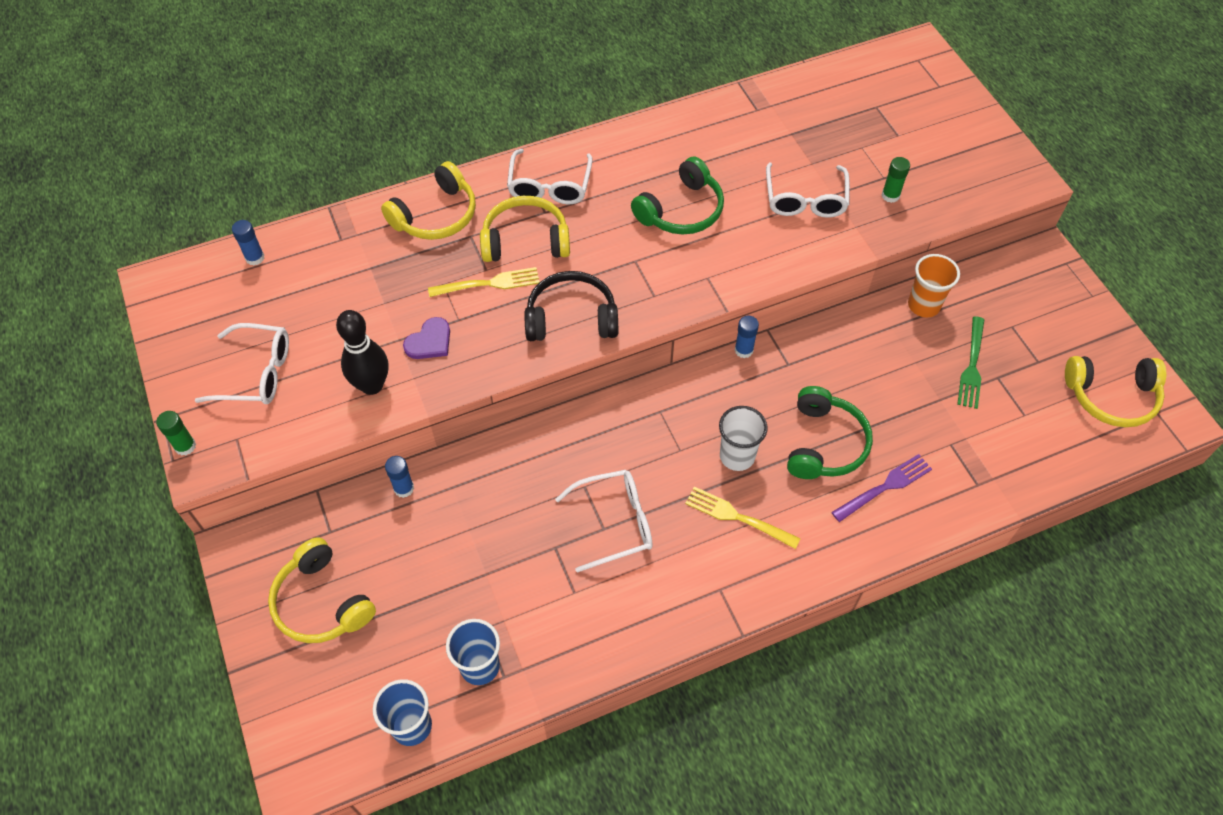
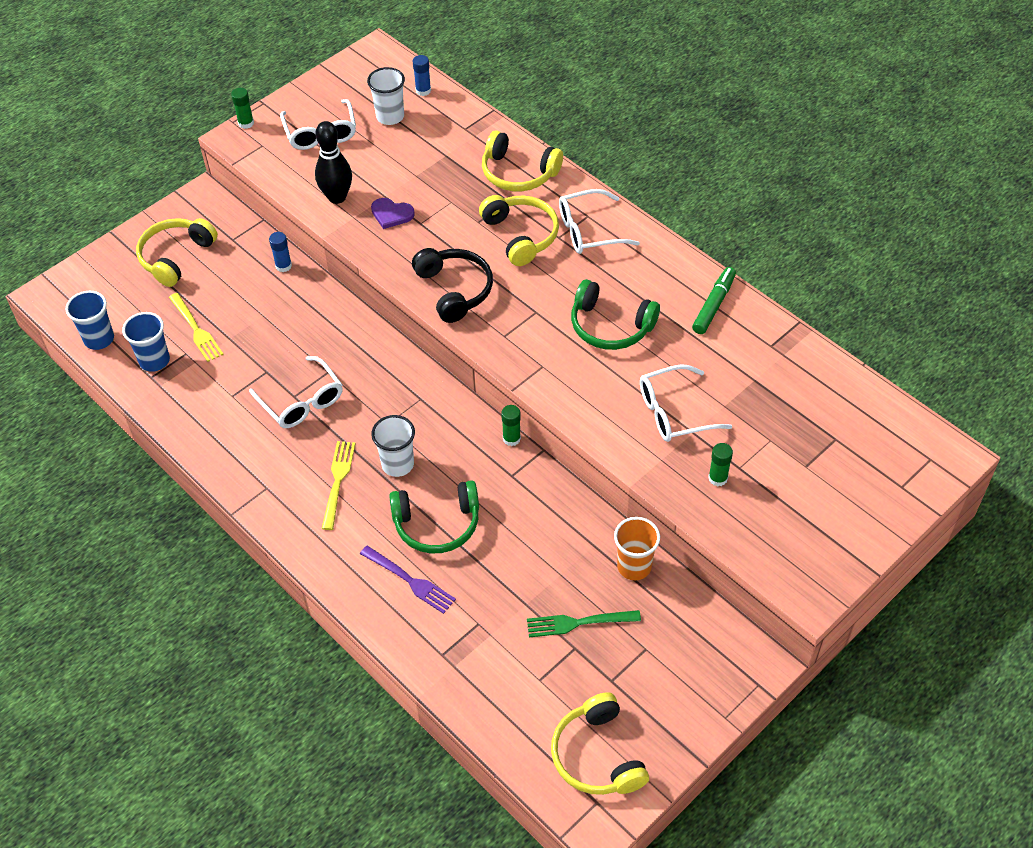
camera: 70 degrees right, 5 degrees down
(275, 299) = (390, 116): none -> white cup
(489, 283) = (464, 228): yellow fork -> yellow fork (196, 329)
(691, 130) = (713, 305): none -> green marker
(743, 350) = (511, 438): blue glue stick -> green glue stick

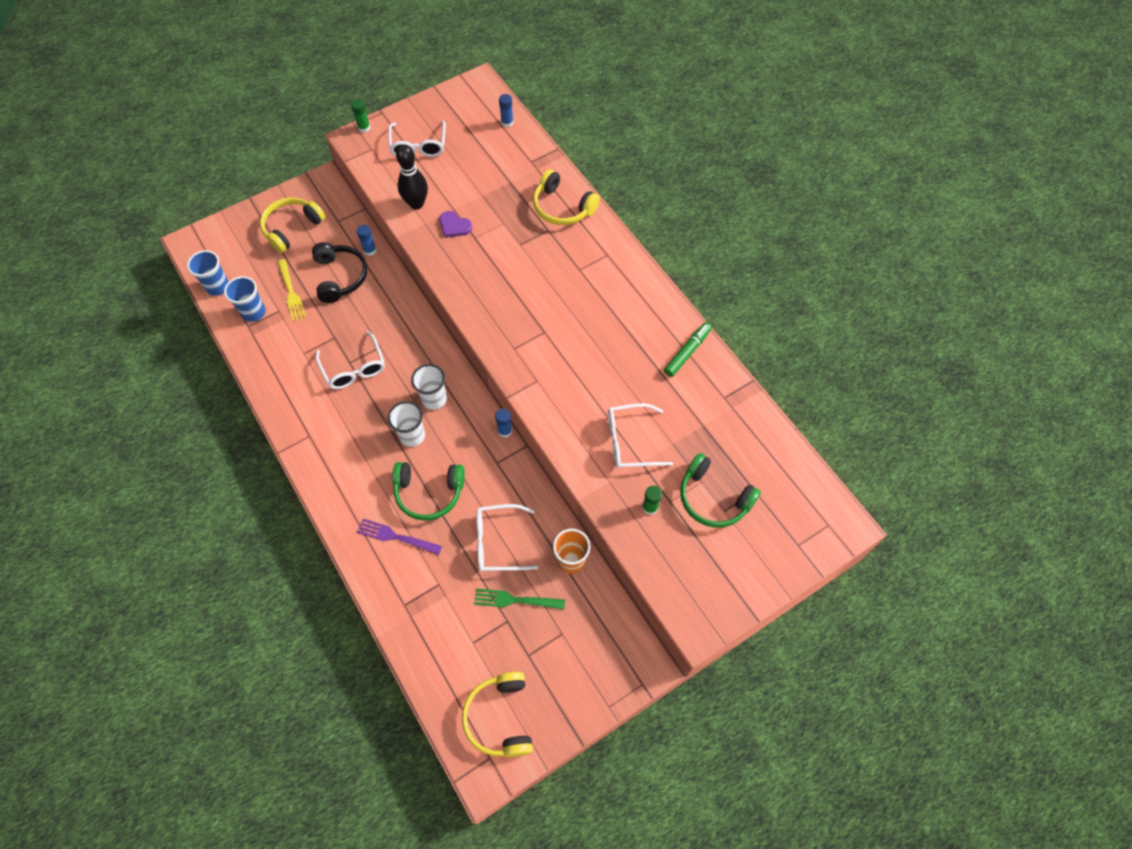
camera: 10 degrees right, 10 degrees up
(338, 481) = (363, 441): yellow fork -> none
(390, 116) = (475, 141): white cup -> white cup (434, 399)
(410, 581) = (396, 537): purple fork -> purple fork turned 150 degrees clockwise
(455, 290) = (486, 301): black headphones -> black headphones (340, 277)
(511, 438) = (505, 431): green glue stick -> blue glue stick
(521, 235) = (550, 262): yellow headphones -> none
(588, 231) = (604, 268): white glasses -> white glasses (498, 542)
(610, 326) = (599, 356): green headphones -> green headphones (713, 498)

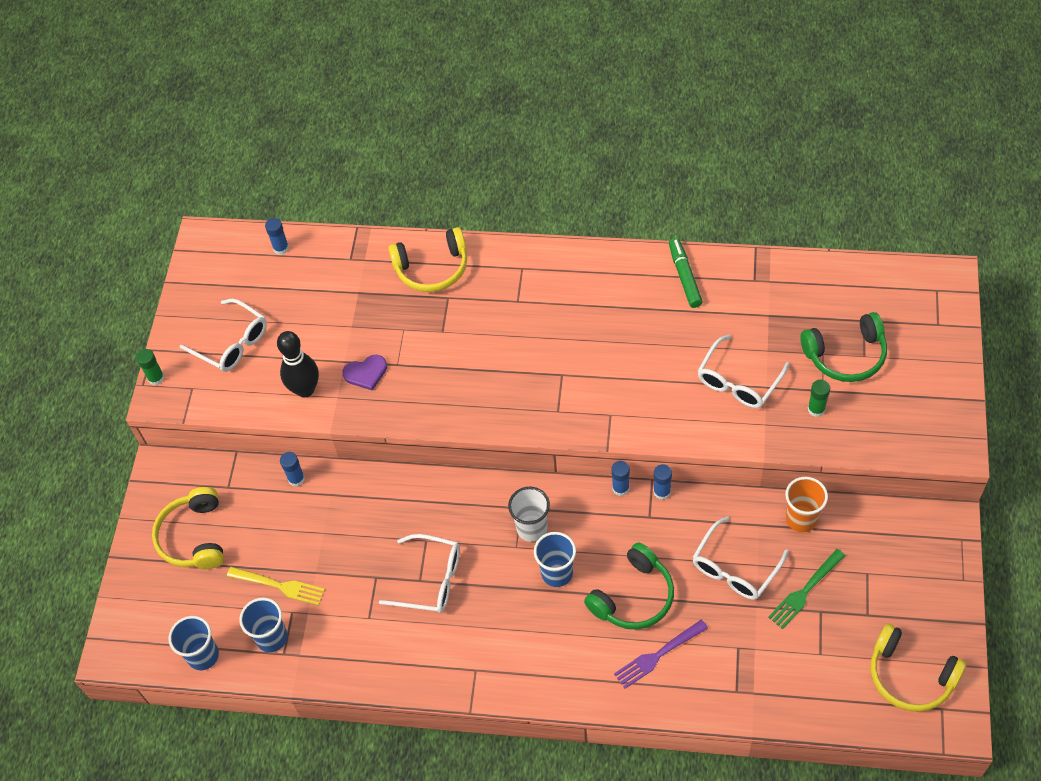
camera: 45 degrees left, 5 degrees down
(340, 277) = (304, 526): black headphones -> none
(412, 435) = (557, 573): white cup -> blue cup
(522, 457) = (662, 492): none -> blue glue stick

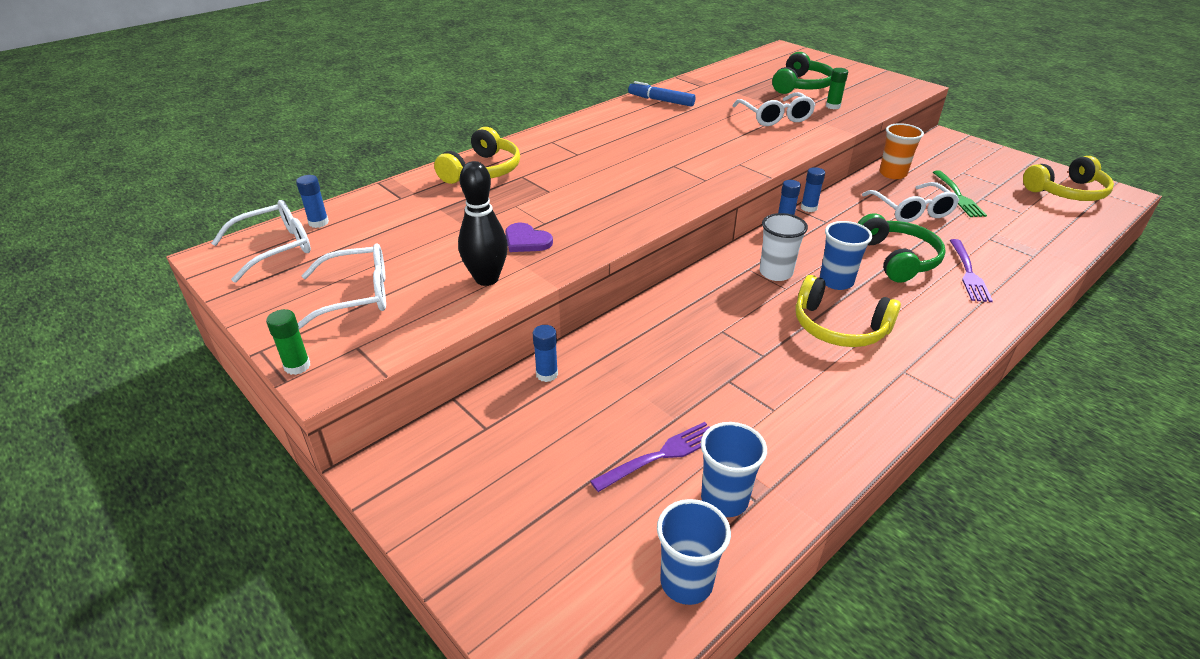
camera: 55 degrees left, 20 degrees down
(194, 537) = (509, 493): yellow headphones -> yellow headphones (838, 327)
(279, 586) = (661, 455): yellow fork -> purple fork
(366, 373) = (526, 241): purple heart -> purple heart turned 105 degrees clockwise
(431, 580) = (770, 349): white glasses -> white glasses (275, 248)
(684, 276) = (661, 100): green marker -> blue marker

